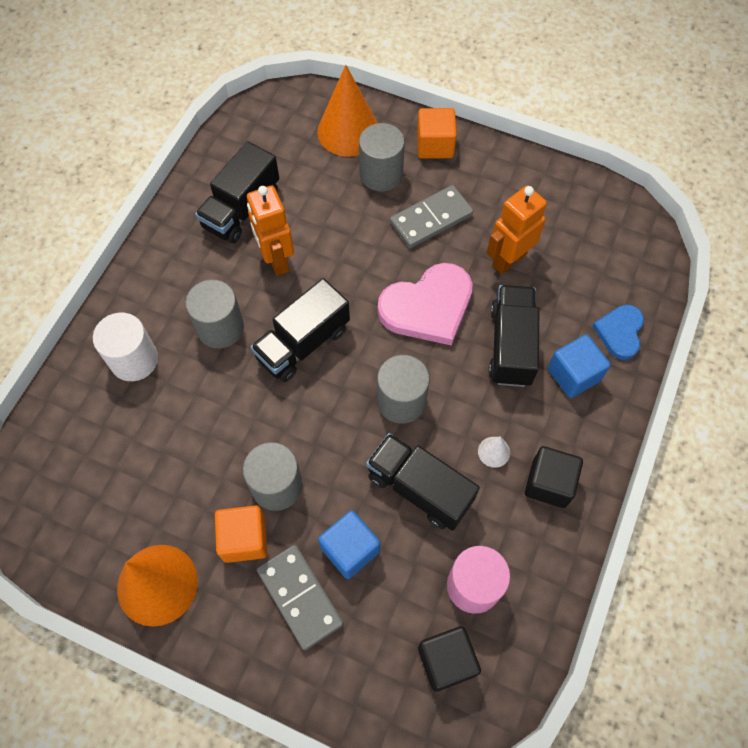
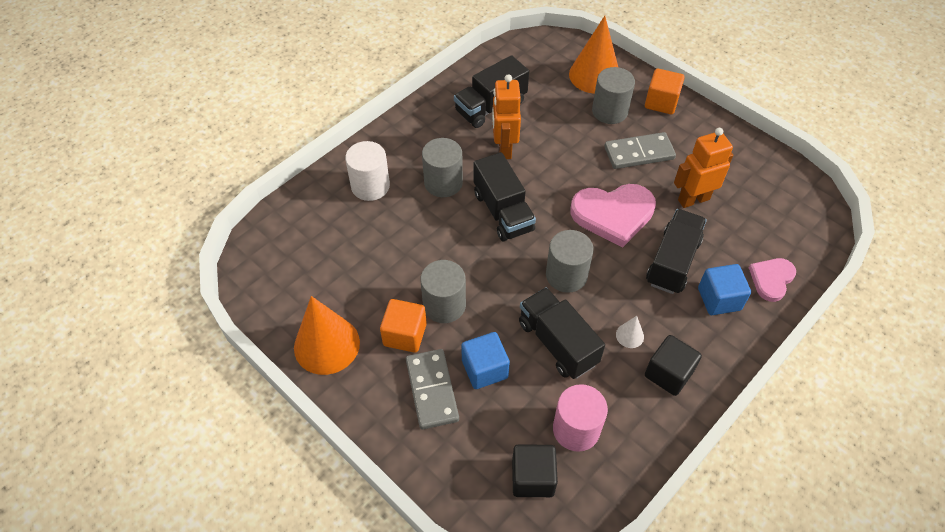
camera: 20 degrees right, 10 degrees down
(303, 343) = (503, 212): black truck -> black truck turned 90 degrees counterclockwise
(620, 332) = (771, 279): blue heart -> pink heart

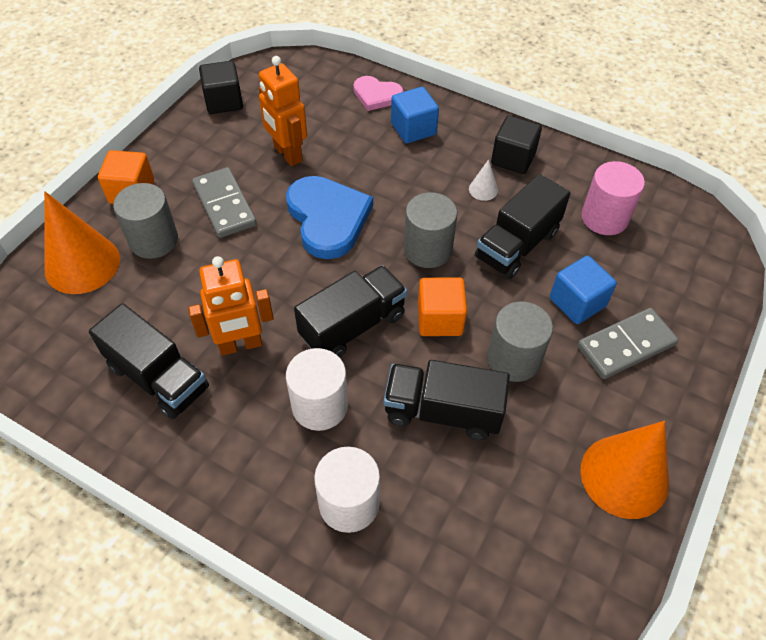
camera: 105 degrees left, 0 degrees up
(405, 334) = (571, 390): orange cube -> orange cube (440, 319)
(443, 183) = (319, 406): grey cylinder -> white cylinder
(532, 478) = (670, 243): black cube -> black cube (224, 101)
(613, 214) = (328, 218): pink heart -> blue heart
(672, 262) = (379, 164): black truck -> black truck (442, 411)

